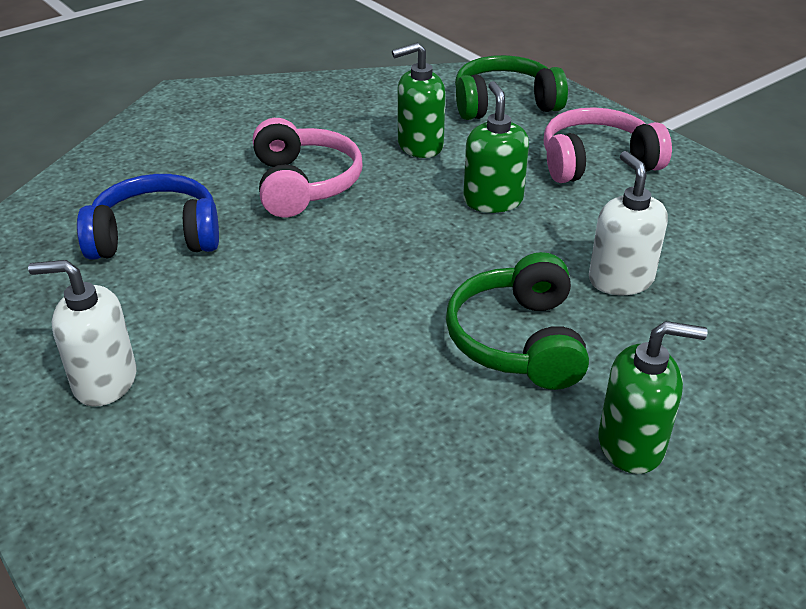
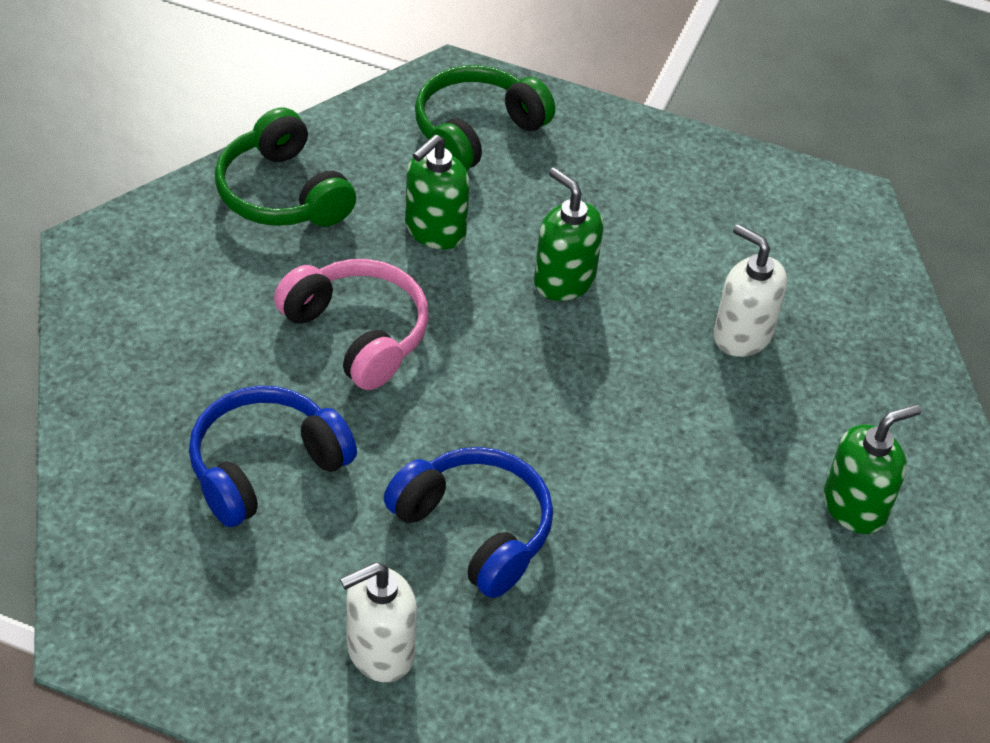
camera: 35 degrees left, 10 degrees up
(264, 329) = (475, 529): none -> blue headphones
(518, 340) = (702, 442): green headphones -> green headphones (282, 193)
(596, 162) = (626, 187): pink headphones -> none

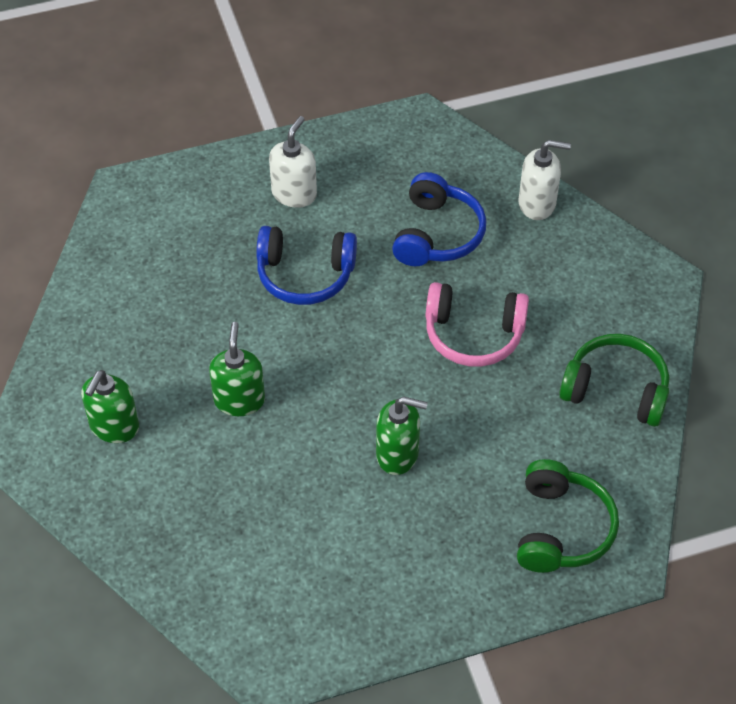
camera: 145 degrees right, 5 degrees up
(434, 230) = (505, 432): green soap dispenser -> green soap dispenser (239, 400)
(742, 335) = (260, 496): white soap dispenser -> white soap dispenser (537, 204)

